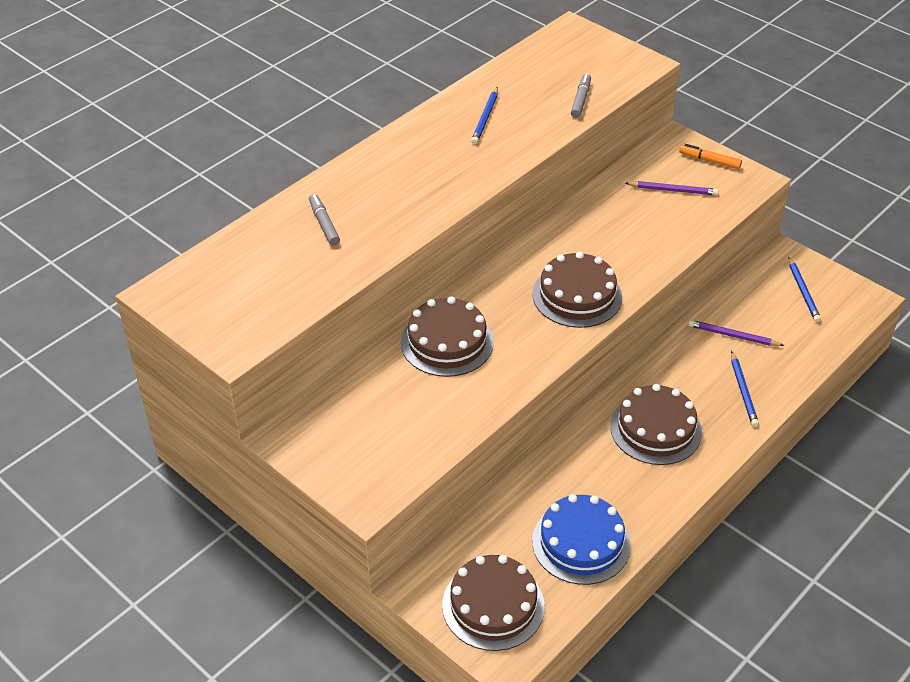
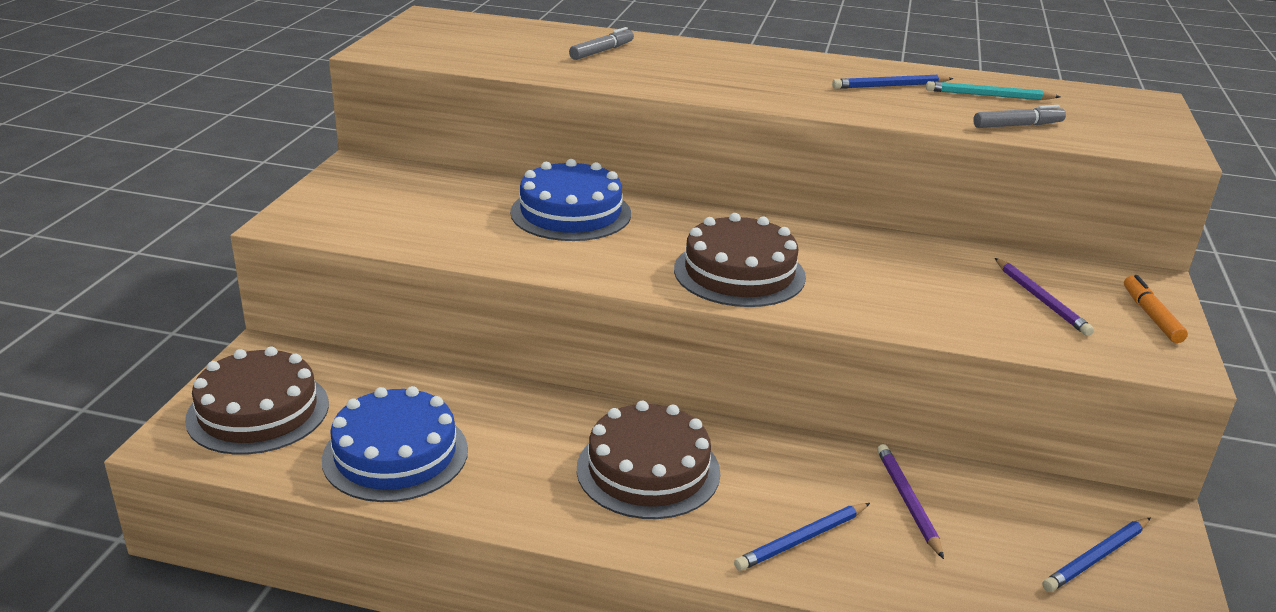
camera: 60 degrees right, 15 degrees down
(447, 342) = (571, 213): brown cake -> blue cake
(527, 86) = (988, 95): none -> turquoise pencil

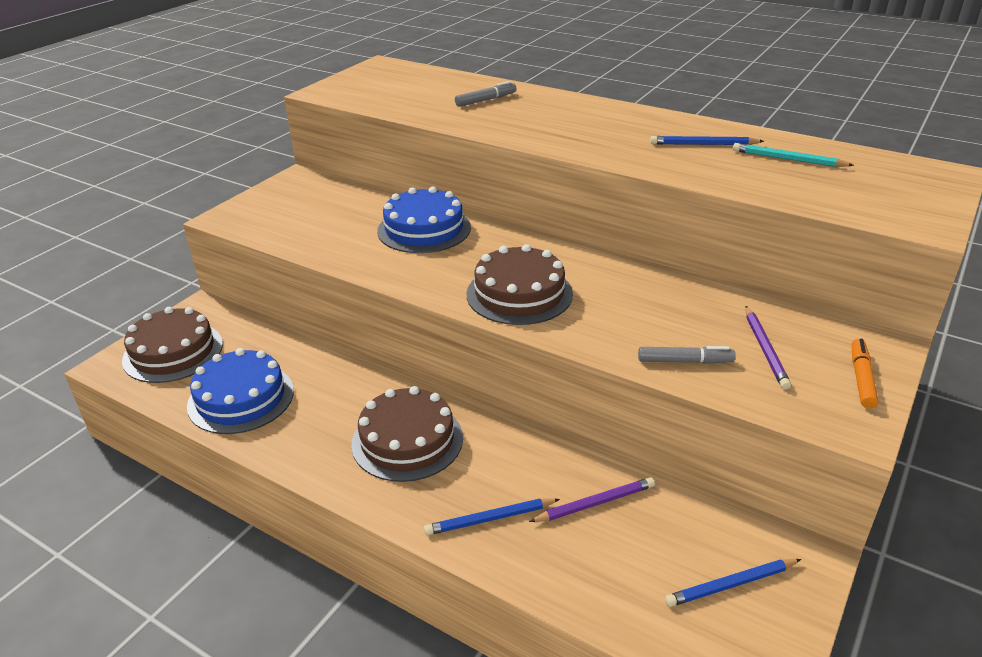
camera: 20 degrees right, 5 degrees up
(907, 501) = (595, 503): purple pencil -> purple pencil turned 60 degrees clockwise
(1017, 125) = (791, 190): grey marker -> grey marker (685, 361)

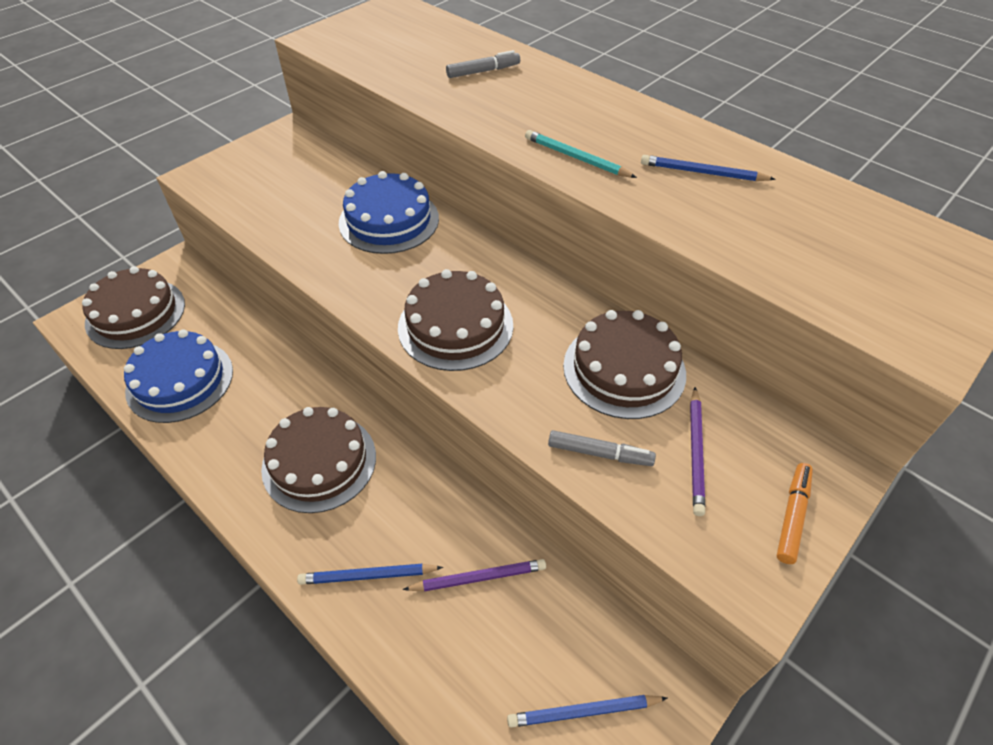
camera: 10 degrees right, 15 degrees up
(680, 303) = (624, 369): none -> brown cake
(788, 159) = (795, 211): turquoise pencil -> turquoise pencil (576, 158)

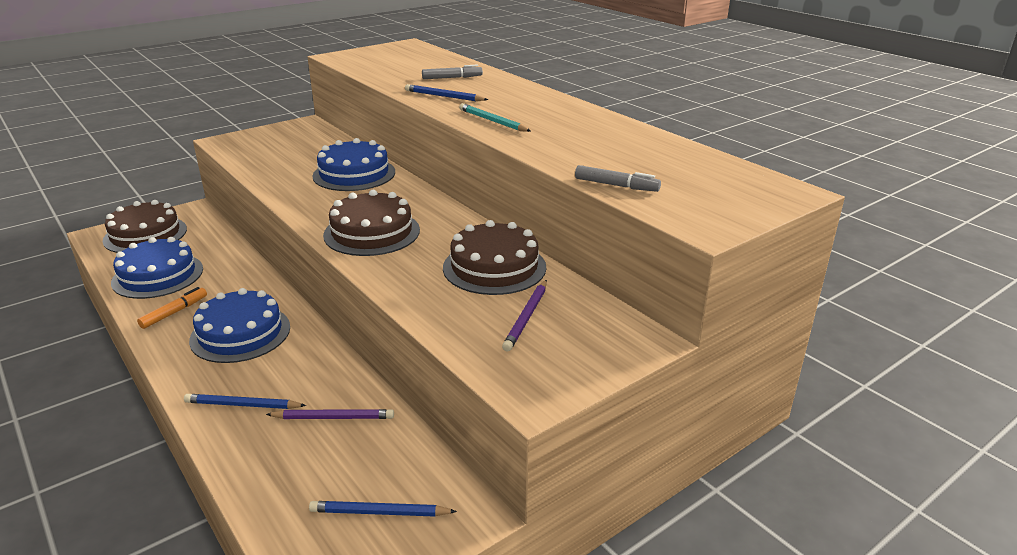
camera: 10 degrees right, 20 degrees down
(319, 462) = (240, 333): brown cake -> blue cake
(599, 453) = (445, 310): grey marker -> grey marker (616, 185)
(702, 173) = (588, 134): blue pencil -> blue pencil (444, 96)
(792, 516) = (587, 360): orange marker -> orange marker (174, 312)

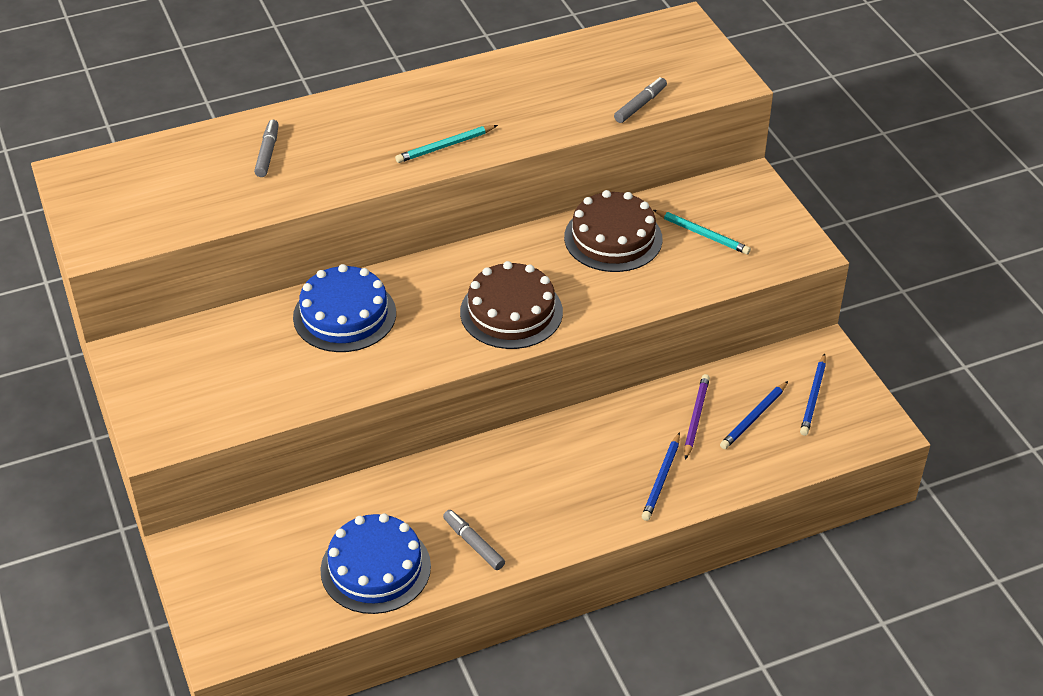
camera: 75 degrees left, 15 degrees up
(145, 235) = (246, 594): brown cake -> none
(174, 312) = (473, 544): orange marker -> grey marker
(240, 333) = (537, 484): blue cake -> none
(444, 96) = (340, 169): blue pencil -> blue pencil (754, 417)
(526, 317) = (702, 234): purple pencil -> turquoise pencil

